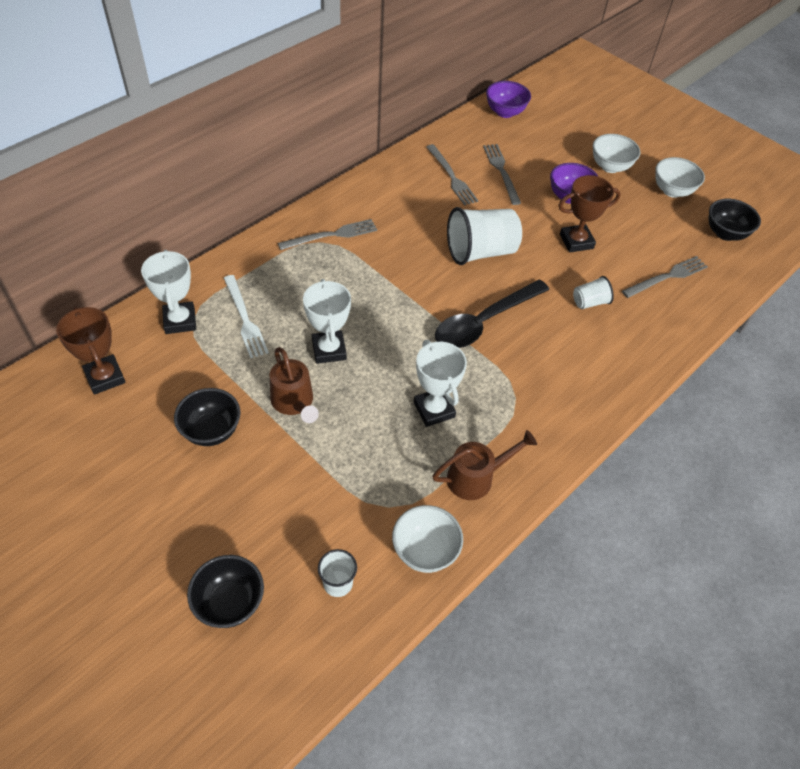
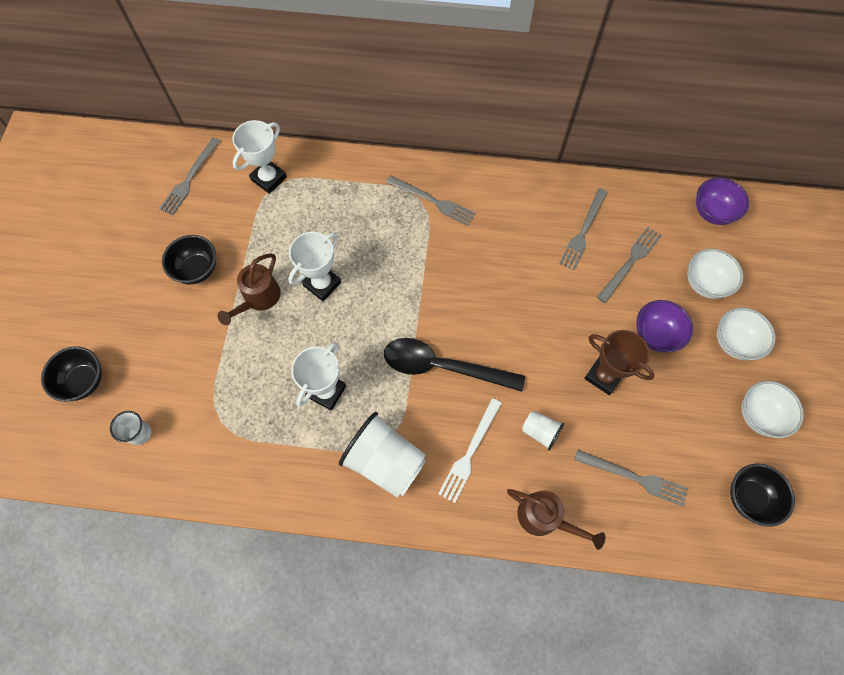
camera: 55 degrees right, 15 degrees up
(105, 377) = (190, 178): brown trophy -> grey fork
(245, 319) = (304, 213): white fork -> white fork (470, 453)
(425, 551) = (202, 470): white bowl -> white bowl (705, 283)
(476, 477) = (289, 462): brown watering can -> brown watering can (545, 518)
(480, 252) = (517, 312): white cup -> white cup (385, 461)

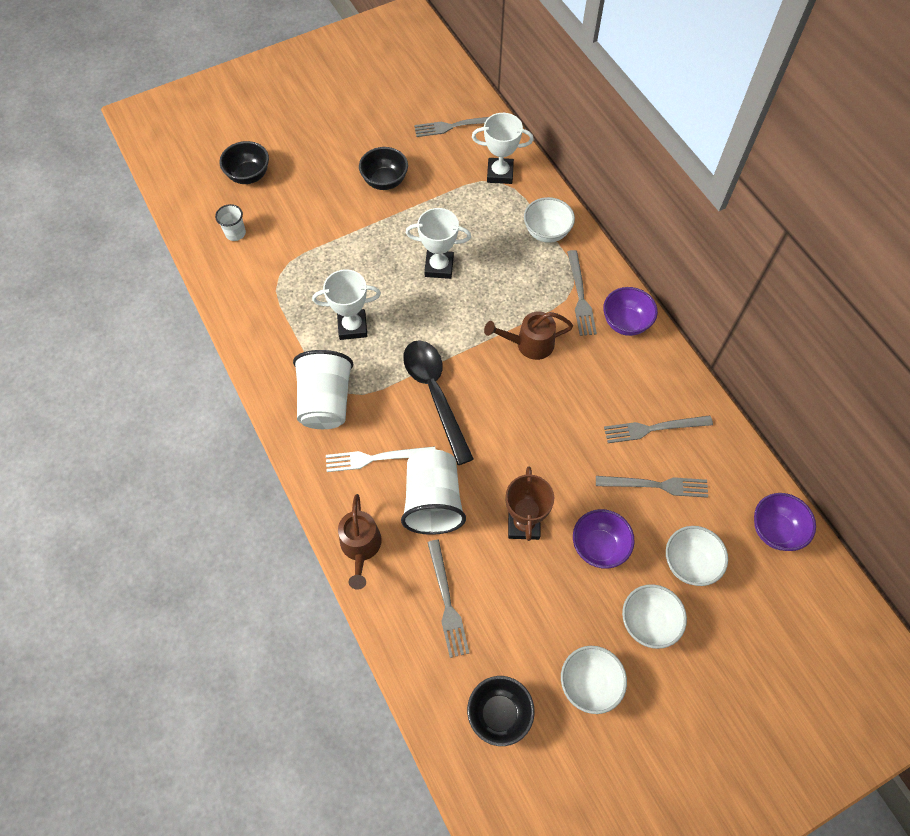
camera: 55 degrees right, 5 degrees down
(258, 299) = (392, 234): brown watering can -> brown watering can (529, 344)
(355, 184) = (546, 232): none -> white bowl
(480, 187) = (625, 323): none -> purple bowl
(540, 432) = (433, 501): white cup -> white cup, size x2.01

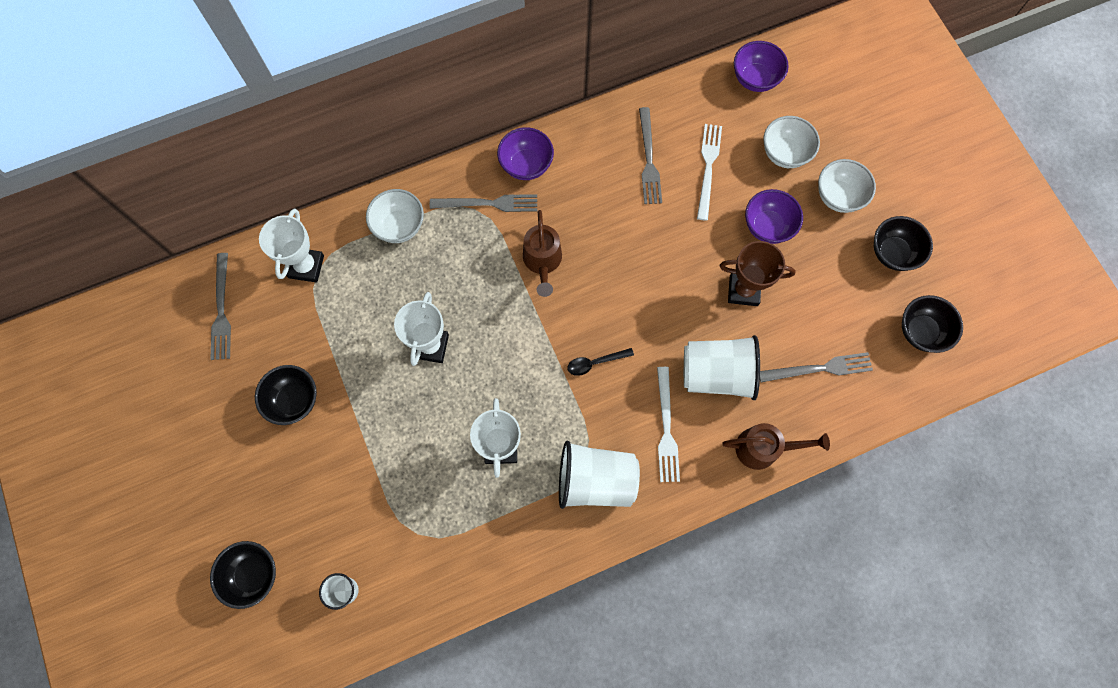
camera: 85 degrees left, 10 degrees up
(435, 394) = (595, 363): black spoon -> black spoon, size x0.45
(589, 684) = (892, 253): white bowl -> black bowl
(656, 485) = (708, 168): grey fork -> white fork

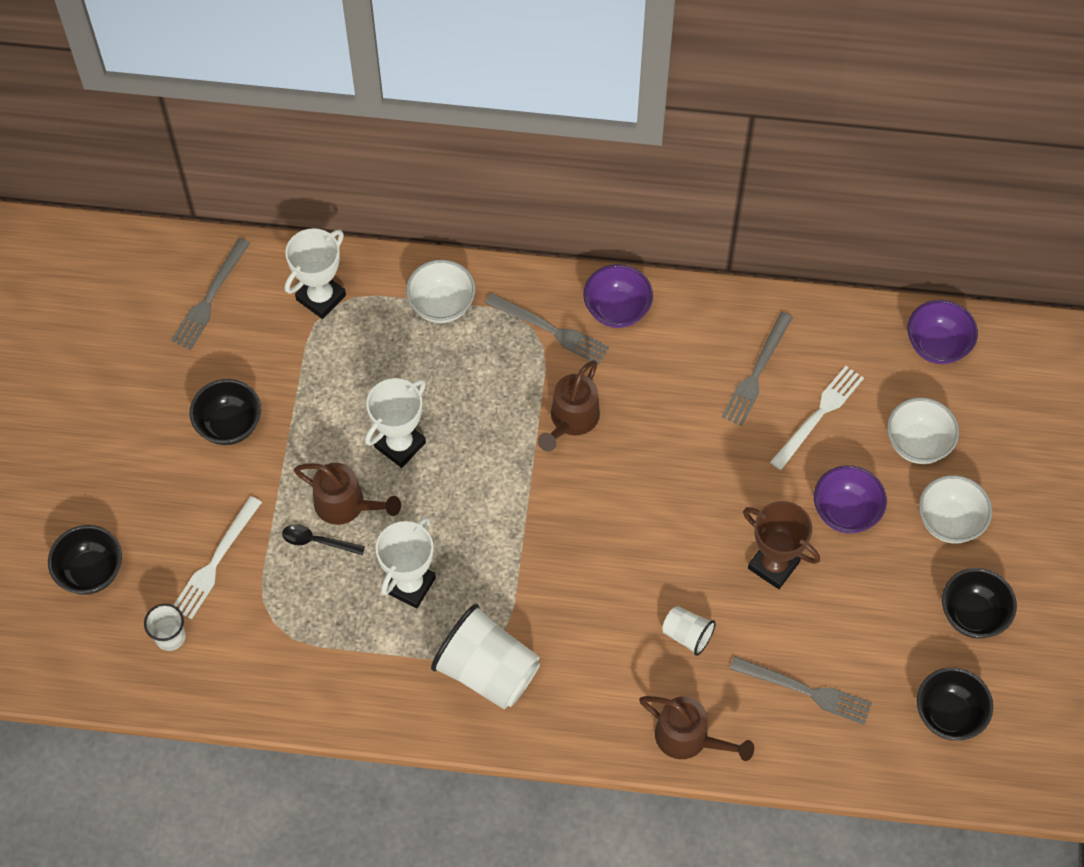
camera: 30 degrees right, 10 degrees down
(419, 413) = (347, 505): none -> brown watering can
(595, 363) = (562, 553): black spoon -> black spoon (317, 541)
(666, 428) = (596, 660): white fork -> white fork (216, 561)
(717, 374) = (687, 635): white cup -> white cup, size x0.50

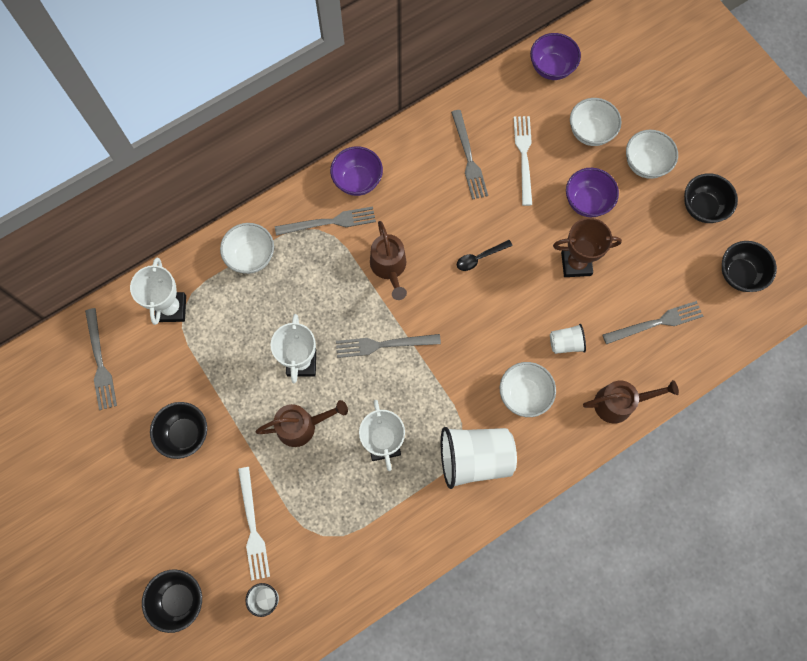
camera: 40 degrees left, 10 degrees up
(317, 541) = (304, 463): black spoon -> black spoon (479, 258)
(496, 490) = (383, 345): none -> grey fork
(596, 650) = (524, 394): none -> white bowl

